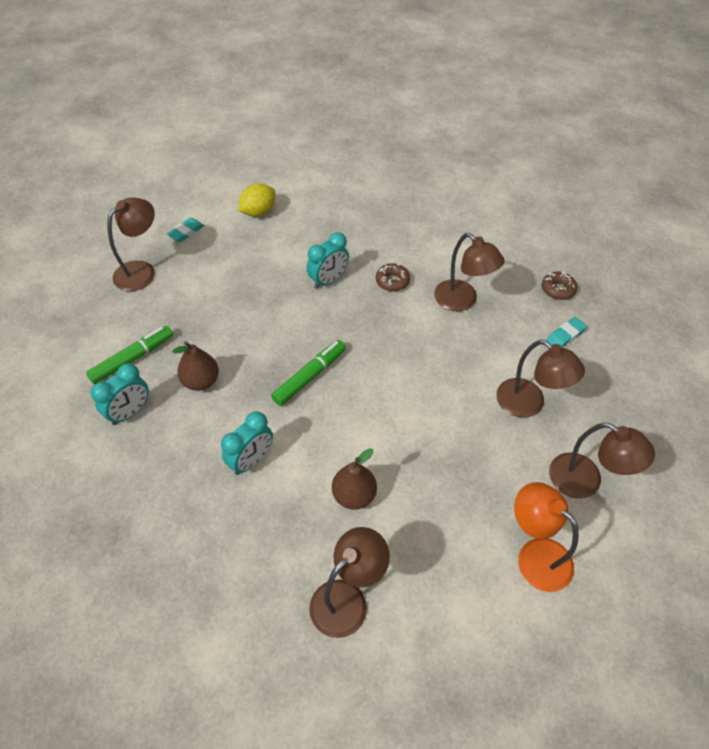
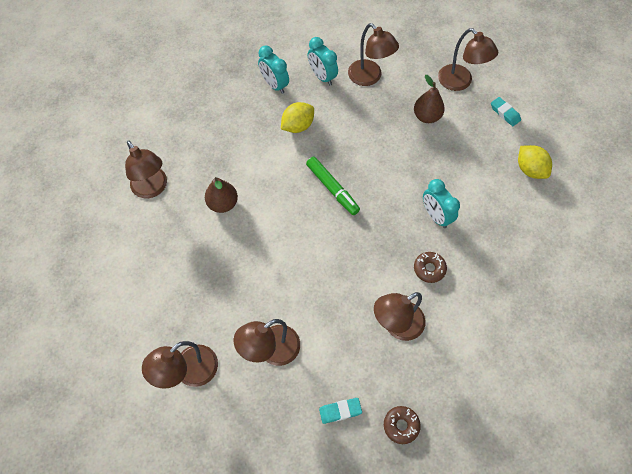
camera: 100 degrees right, 10 degrees up
(132, 359) = (369, 77): green marker -> brown lamp
(201, 381) = (341, 118): brown pear -> brown pear (426, 116)
(217, 428) = (297, 126): none -> yellow lemon
(251, 460) = (266, 144): turquoise clock -> turquoise clock (274, 85)
(535, 555) = (143, 313): orange lamp -> none
(565, 336) = (340, 411): turquoise eraser -> turquoise eraser turned 75 degrees counterclockwise

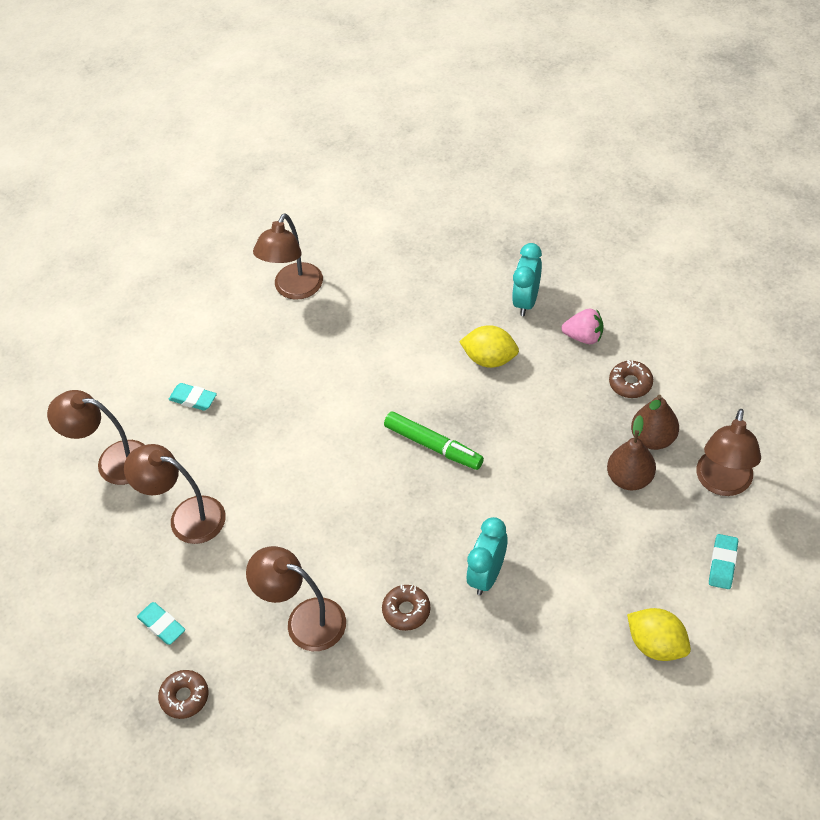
camera: 60 degrees right, 10 degrees down
(184, 295) = (193, 399): none -> turquoise eraser
(223, 203) = (327, 359): brown pear -> brown pear (653, 438)
(322, 77) = (584, 337): turquoise clock -> pink strawberry
(332, 189) = (433, 446): green marker -> green marker turned 75 degrees counterclockwise
(369, 77) = (630, 383): brown lamp -> brown donut
(530, 169) = (656, 644): yellow lemon -> yellow lemon turned 75 degrees counterclockwise

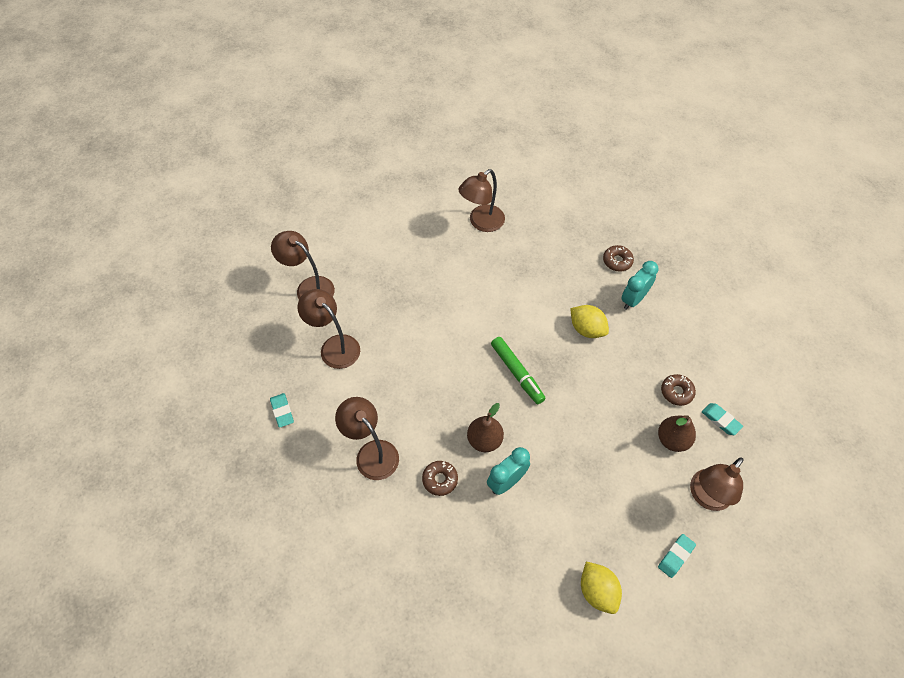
camera: 20 degrees right, 5 degrees up
(185, 697) = (271, 466): brown donut -> brown donut (617, 261)
(193, 399) = (379, 269): turquoise eraser -> turquoise eraser (720, 420)
(584, 337) = (660, 343): pink strawberry -> none
(629, 478) = (640, 461): brown pear -> brown pear (484, 440)

